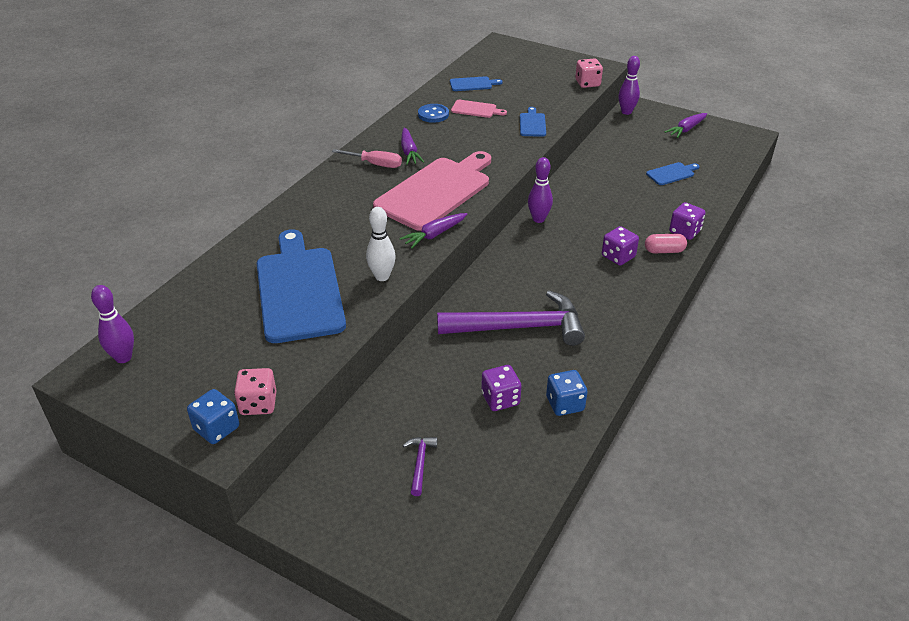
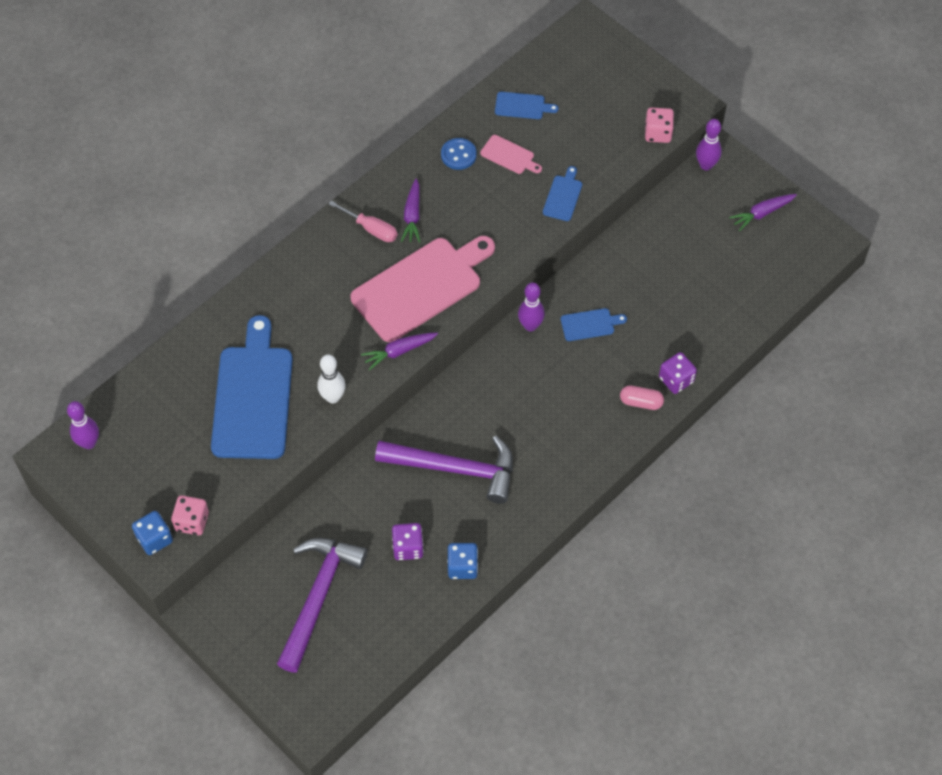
camera: 15 degrees right, 20 degrees up
(420, 463) = (318, 596): purple hammer -> purple hammer, size x2.41
(618, 256) = (590, 399): purple dice -> none
(672, 173) = (707, 286): blue cutting board -> blue cutting board (590, 324)

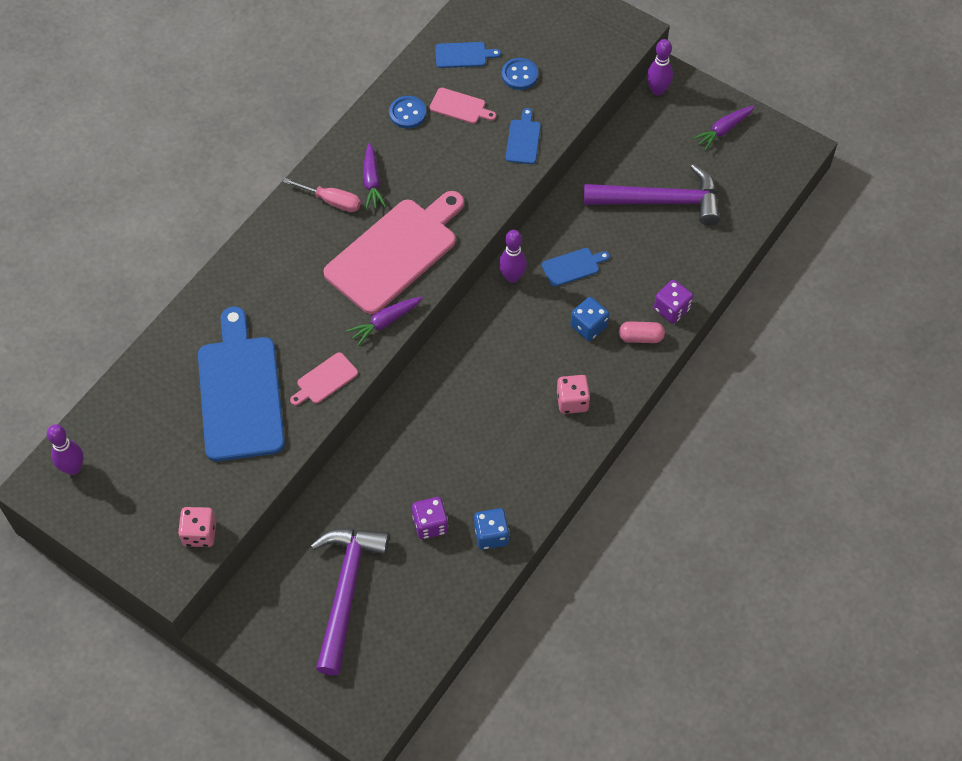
camera: 10 degrees left, 0 degrees up
(154, 539) = (163, 558): blue dice -> blue dice (588, 326)
(333, 397) = (325, 380): white bowling pin -> pink cutting board
(455, 469) = (464, 435): purple hammer -> purple hammer (660, 201)
(572, 133) = (519, 75): none -> blue button
(658, 133) = (606, 63): pink dice -> pink dice (572, 401)

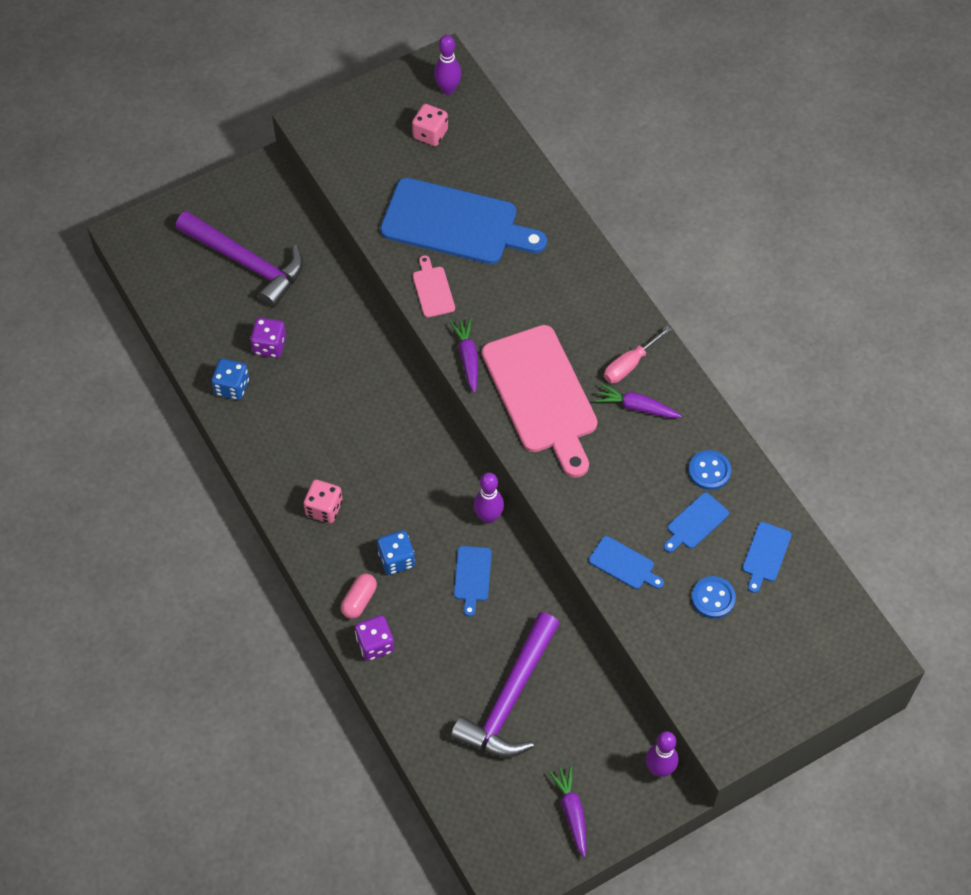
camera: 115 degrees right, 0 degrees up
(199, 533) = (337, 154): pink dice -> pink dice (430, 134)
(460, 107) = (695, 523): pink cutting board -> blue cutting board

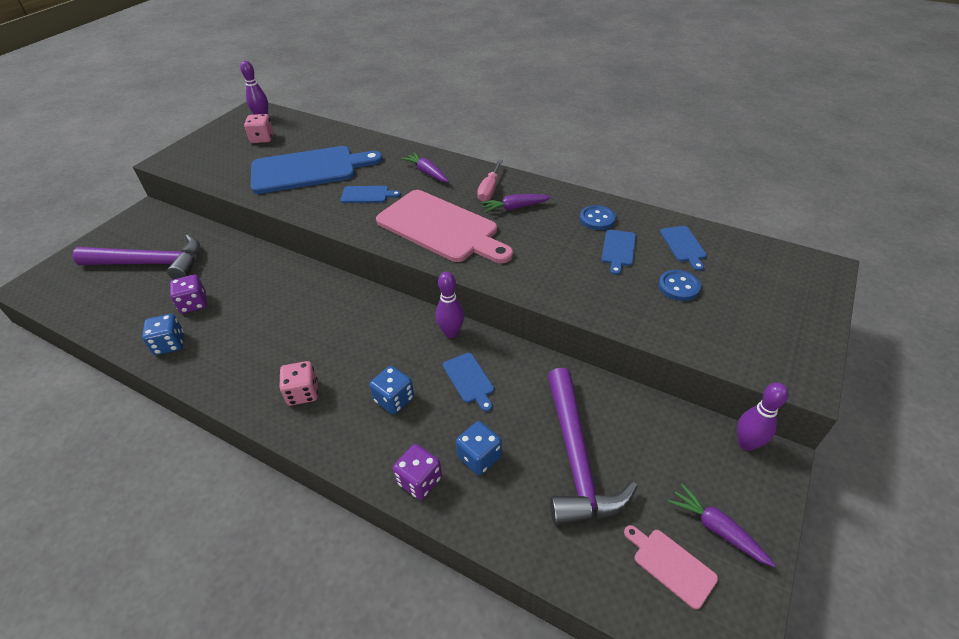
camera: 30 degrees left, 15 degrees down
(359, 600) = (380, 450): pink capsule -> none
(433, 289) = (314, 205): pink cutting board -> pink cutting board (671, 565)
(433, 652) = (479, 457): none -> blue dice
(468, 358) = (368, 230): purple carrot -> purple carrot (427, 172)
(624, 564) = (594, 297): blue cutting board -> blue cutting board (367, 195)

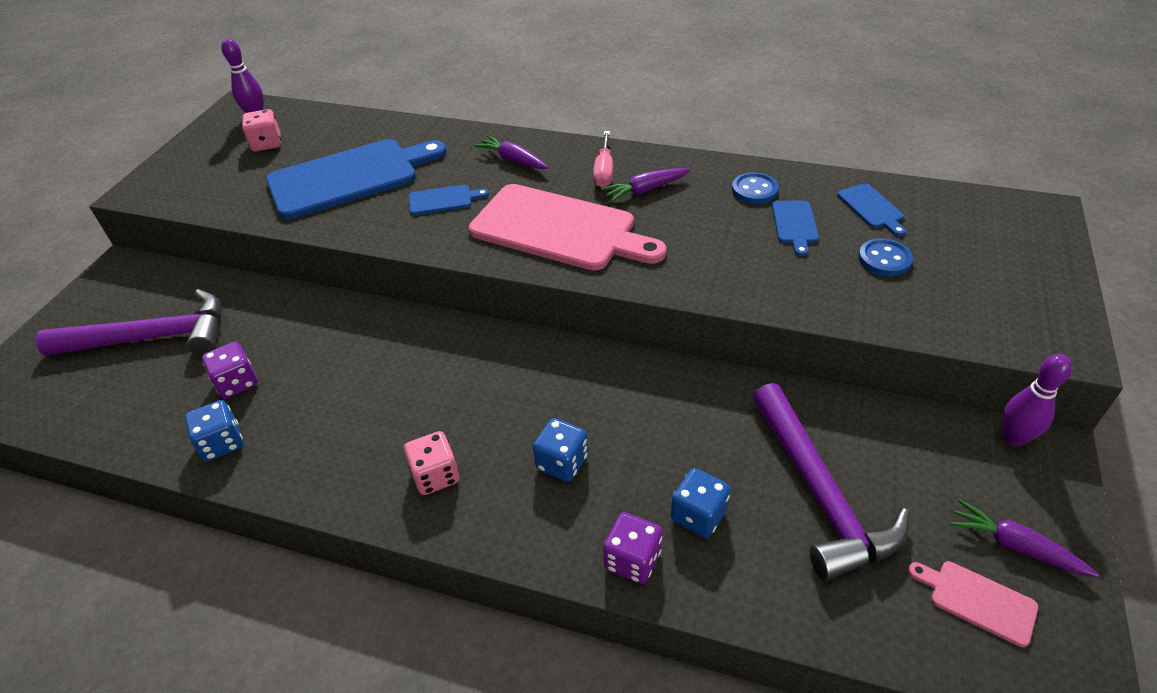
camera: 10 degrees left, 0 degrees up
(451, 333) = (606, 364): purple bowling pin -> none
(469, 380) = (651, 420): blue cutting board -> none

